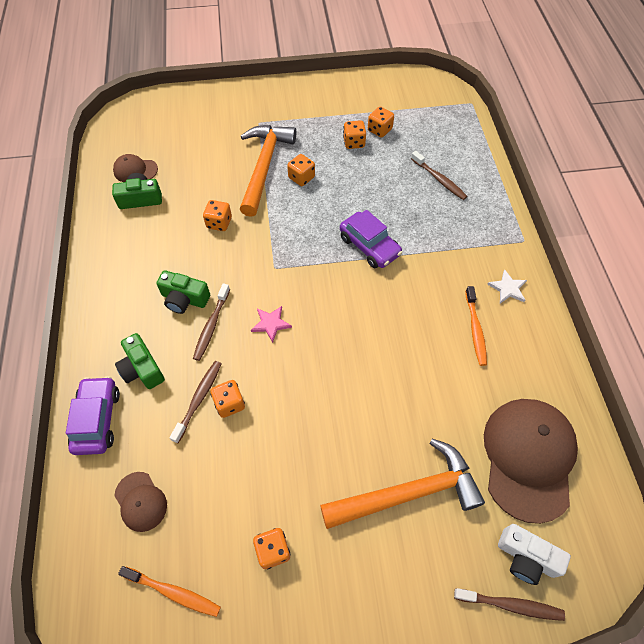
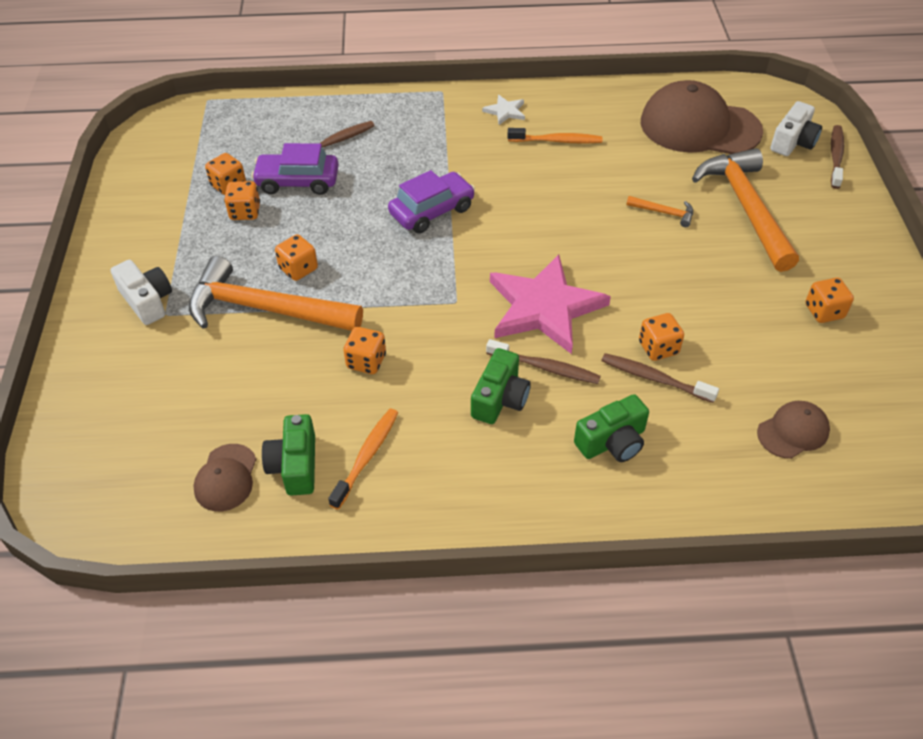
camera: 85 degrees left, 10 degrees down
(97, 419) = (691, 488): purple car -> purple car (297, 182)
(173, 592) = (886, 395): orange toothbrush -> orange toothbrush (366, 457)
(269, 112) = (147, 301): none -> white camera
(271, 324) = (544, 307): pink star -> pink star, size x2.31
(391, 416) = (664, 213): none -> orange hammer

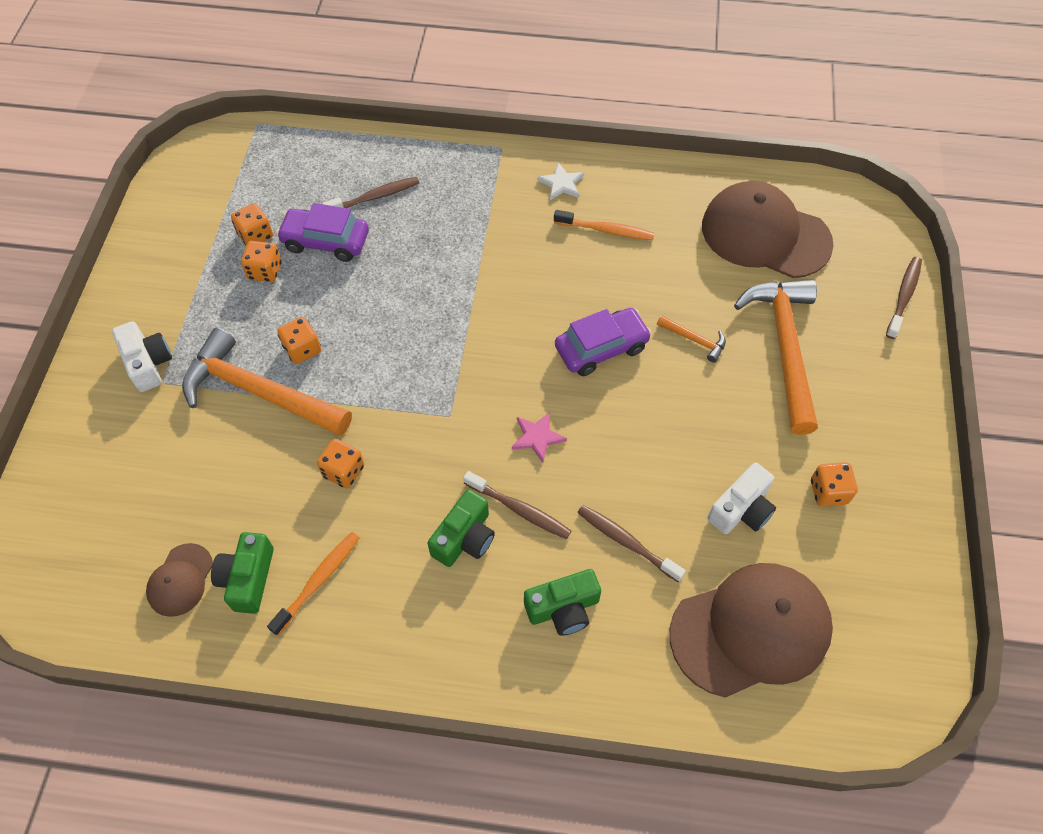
camera: 10 degrees right, 10 degrees up
(432, 211) = (453, 299): purple car -> purple car (601, 348)
(544, 307) = (537, 437): pink star -> pink star, size x0.43
(658, 348) = (641, 506): orange dice -> none
(793, 142) = (862, 270): white camera -> white camera (741, 509)
(793, 431) = (751, 630): brown cap -> brown cap, size x2.10

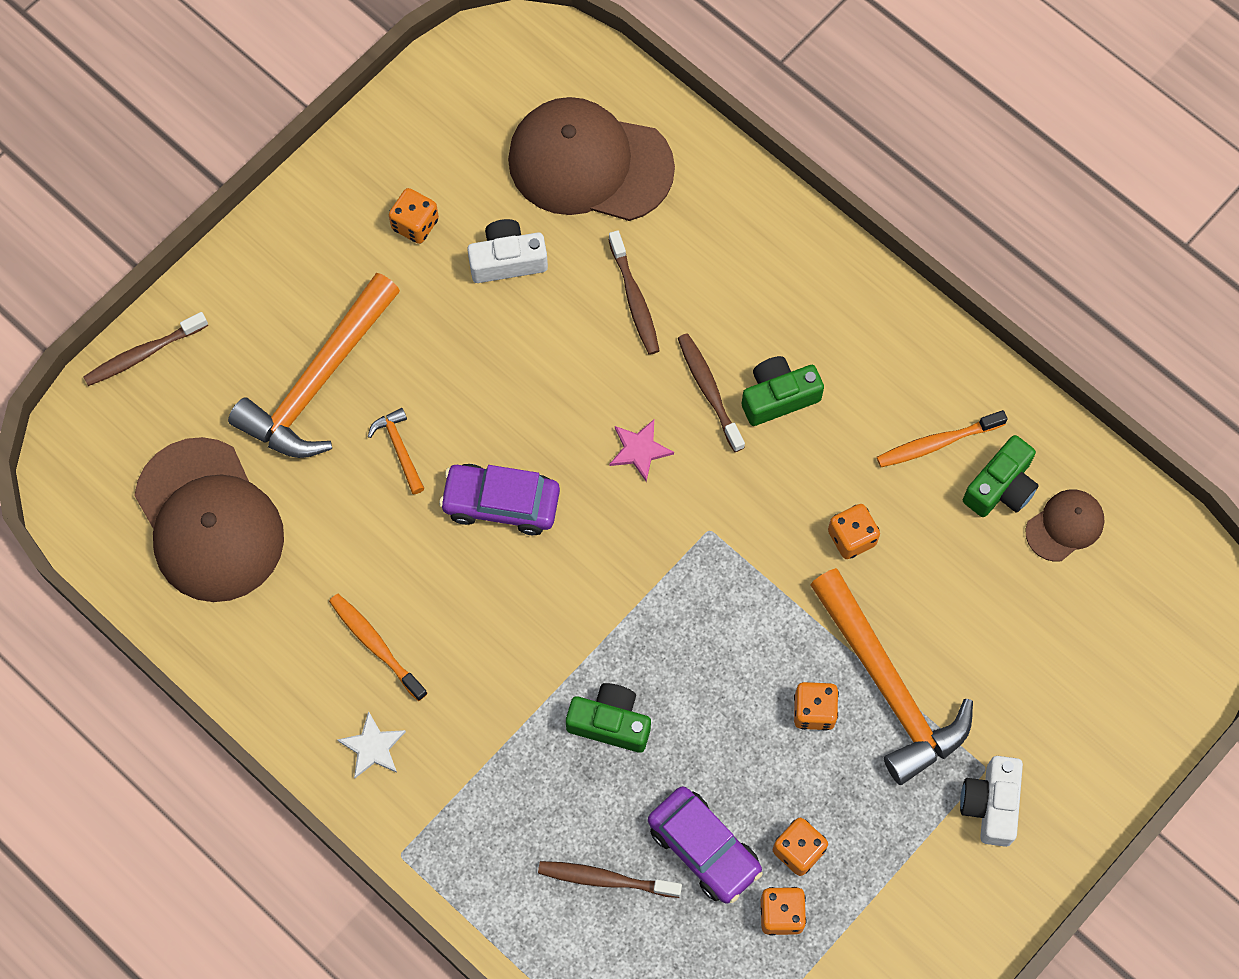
camera: 145 degrees left, 10 degrees up
(563, 608) = (734, 280): green camera -> green camera (610, 723)

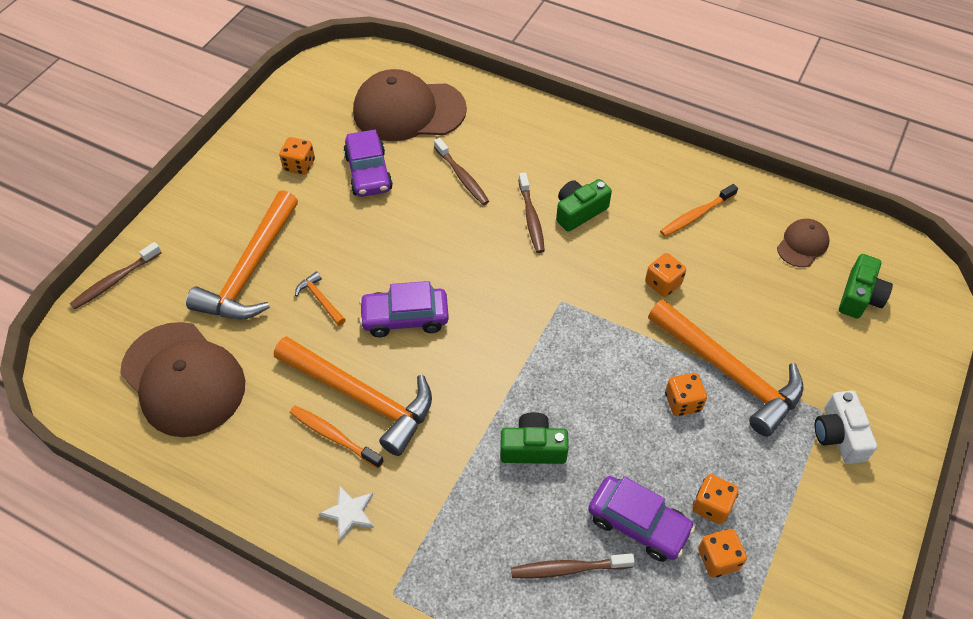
camera: 15 degrees left, 15 degrees down
(420, 601) = (361, 397): none -> orange hammer
(507, 260) = (368, 172): white camera -> purple car
(639, 450) = (495, 263): pink star -> none
(709, 391) = (531, 218): brown toothbrush -> brown toothbrush turned 150 degrees counterclockwise
(1001, 487) = (749, 231): green camera -> green camera (859, 296)

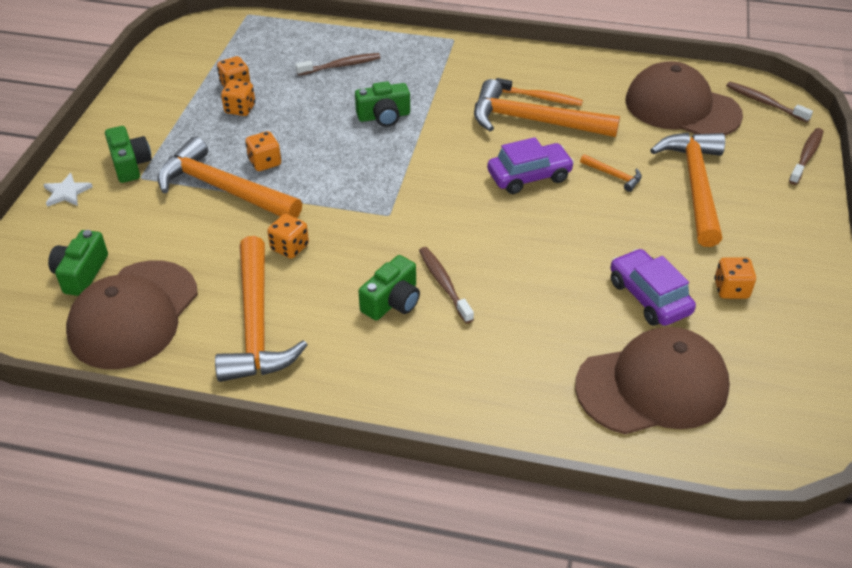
camera: 165 degrees right, 10 degrees down
(349, 513) = (503, 65): white star -> white star (67, 192)
(462, 177) = (541, 314): brown toothbrush -> brown toothbrush (764, 103)
(638, 523) = (295, 92): purple car -> none
(696, 215) = (256, 323): orange toothbrush -> orange hammer
(802, 244) = (133, 314): brown cap -> brown cap, size x2.10
(839, 435) = (130, 164): white camera -> green camera

